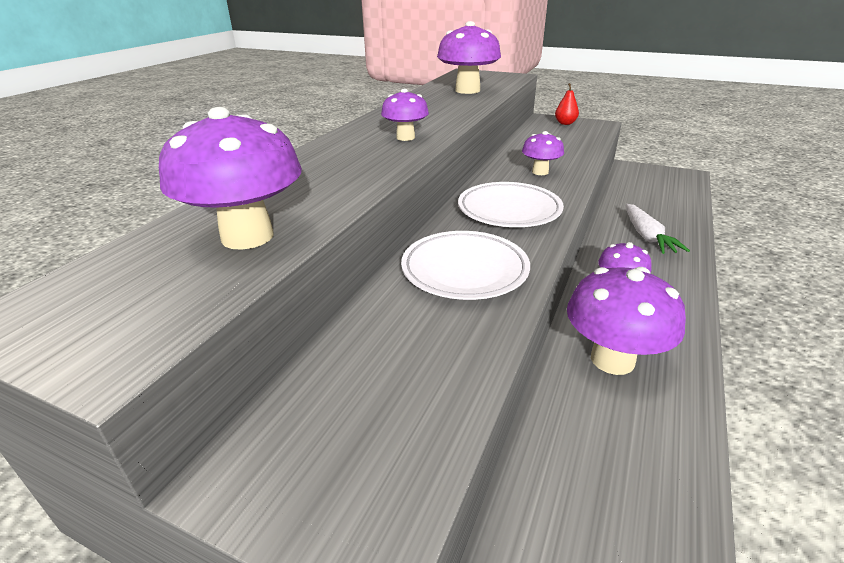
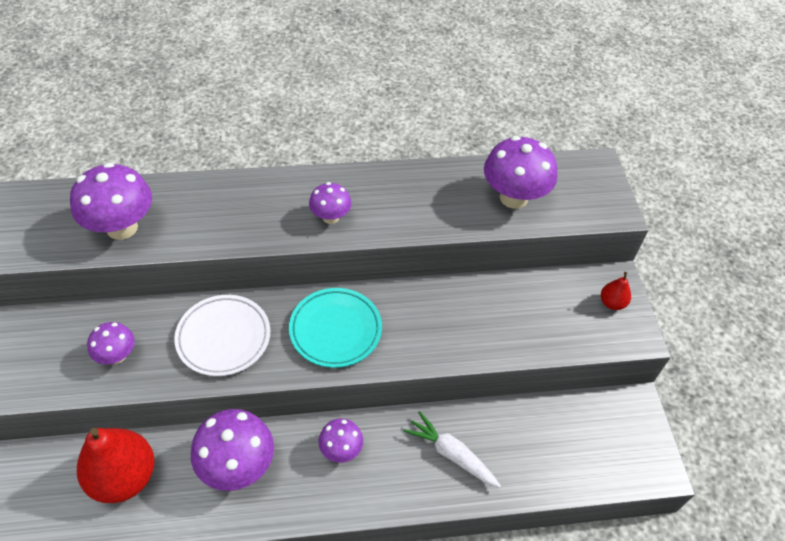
camera: 55 degrees right, 20 degrees up
(509, 210) = (335, 330): white plate -> turquoise plate
(540, 172) = (437, 325): purple mushroom -> purple mushroom (117, 355)
(589, 478) = (124, 477): none -> red pear
(647, 236) = (452, 454): white carrot -> white carrot turned 75 degrees clockwise

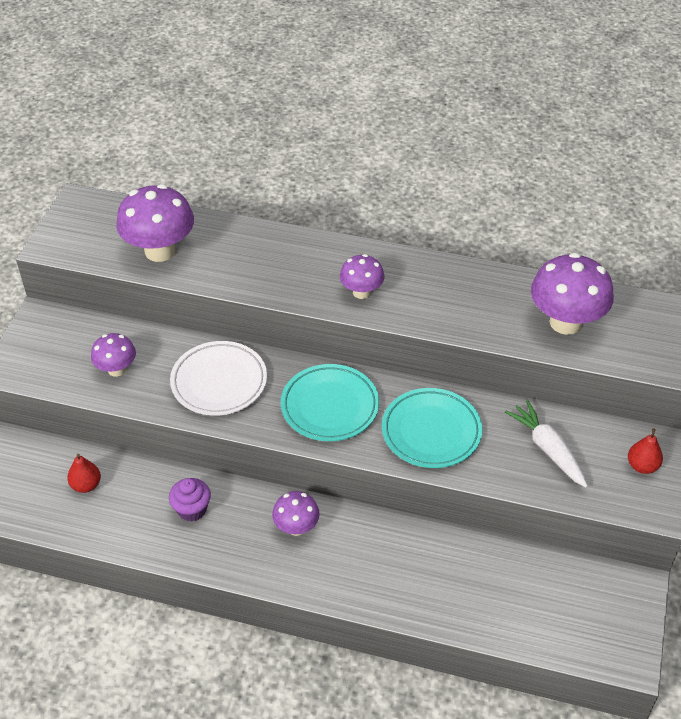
camera: 25 degrees right, 5 degrees down
(124, 477) = (86, 485): red pear -> red pear, size x0.46
(238, 466) = (192, 509): purple mushroom -> purple cupcake
(433, 326) = (431, 432): none -> turquoise plate
(452, 454) = (406, 568): white carrot -> white carrot (548, 449)

